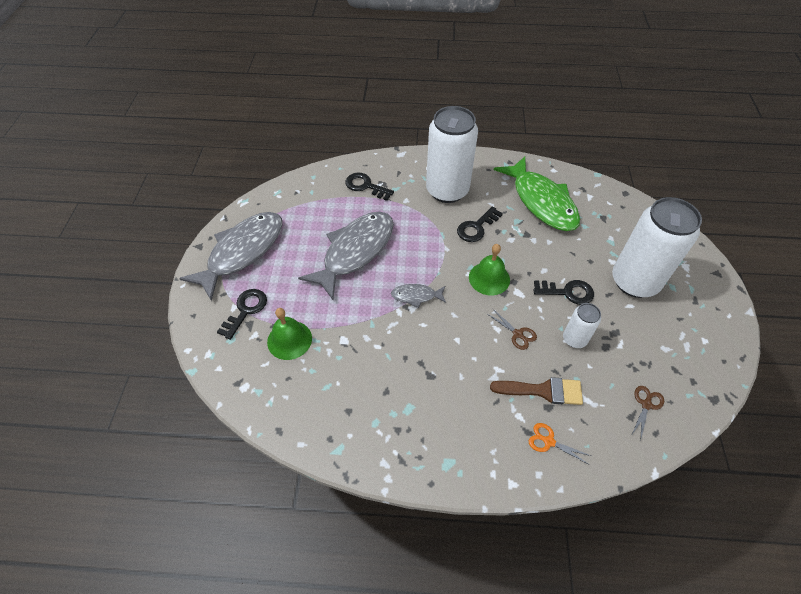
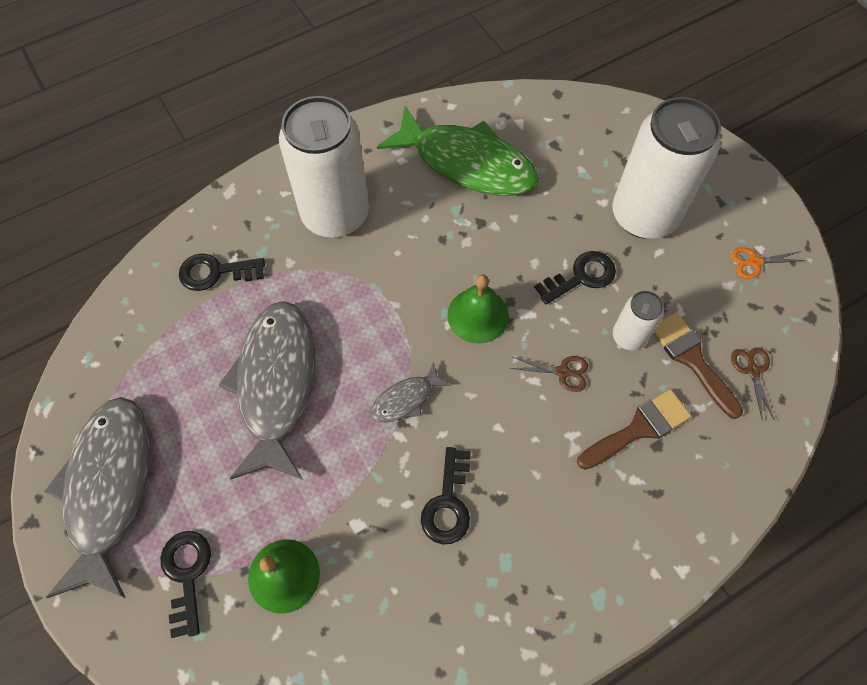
camera: 35 degrees left, 10 degrees up
(476, 227) = (412, 250): black key -> black key (448, 503)
(549, 441) = (686, 489): orange scissors -> orange scissors (755, 262)
(607, 374) = (692, 359): none -> brown brush

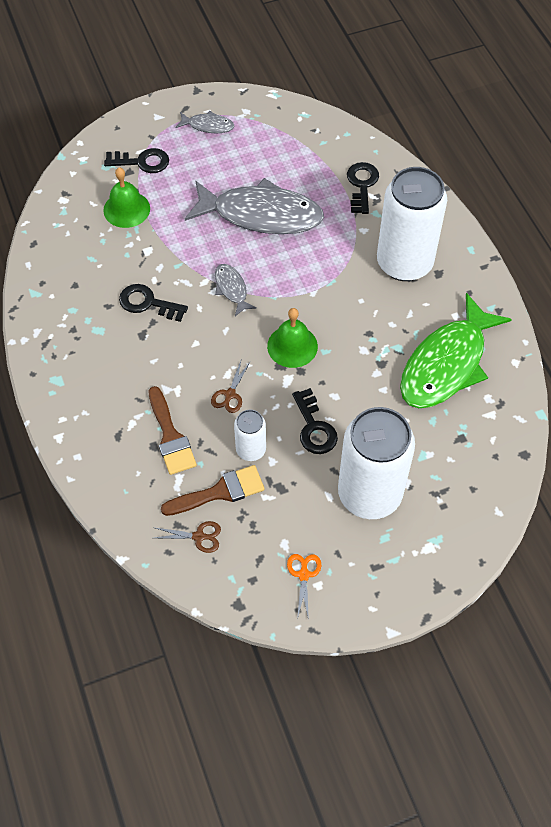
camera: 100 degrees right, 5 degrees down
(109, 489) = (208, 126): grey fish -> grey fish, size x0.45

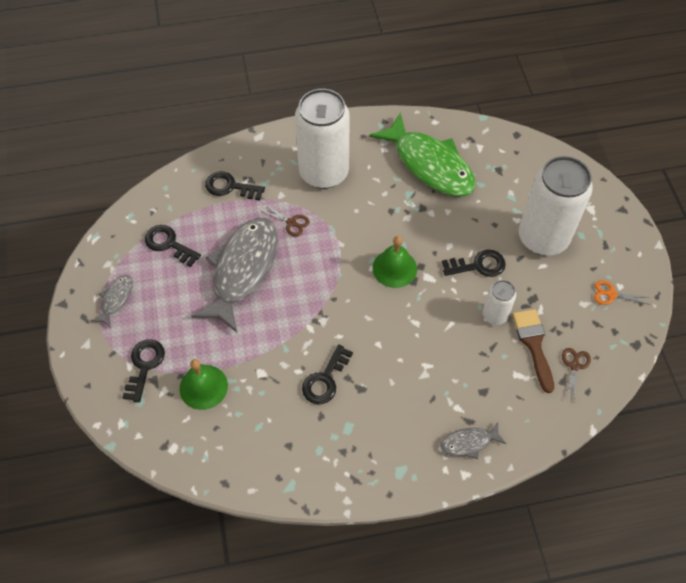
camera: 80 degrees left, 0 degrees up
(170, 436) = (475, 376): brown brush -> none
(230, 394) = (437, 323): brown scissors -> brown scissors (291, 223)
(231, 289) = (323, 306): grey fish -> grey fish (469, 442)
(279, 151) = (168, 244): none -> black key

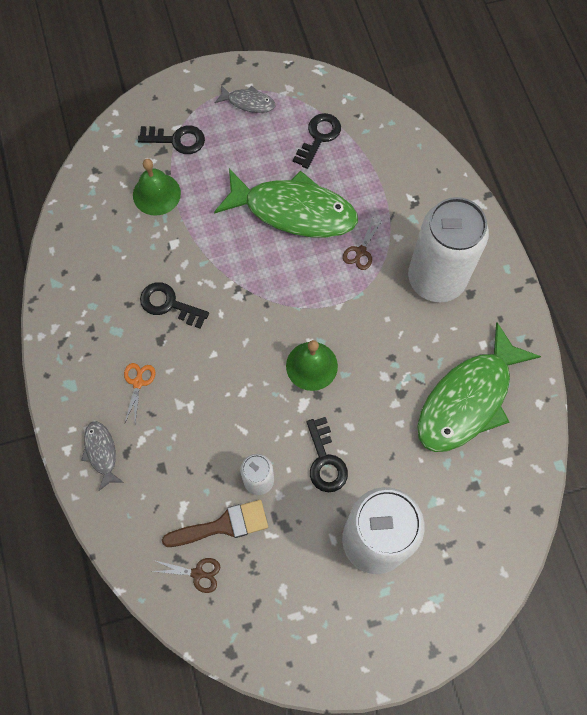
camera: 85 degrees right, 10 degrees up
(230, 187) = (401, 184): black key -> none
(242, 270) = (293, 211): grey fish -> green fish
(611, 294) = (299, 625): orange scissors -> orange scissors (138, 383)

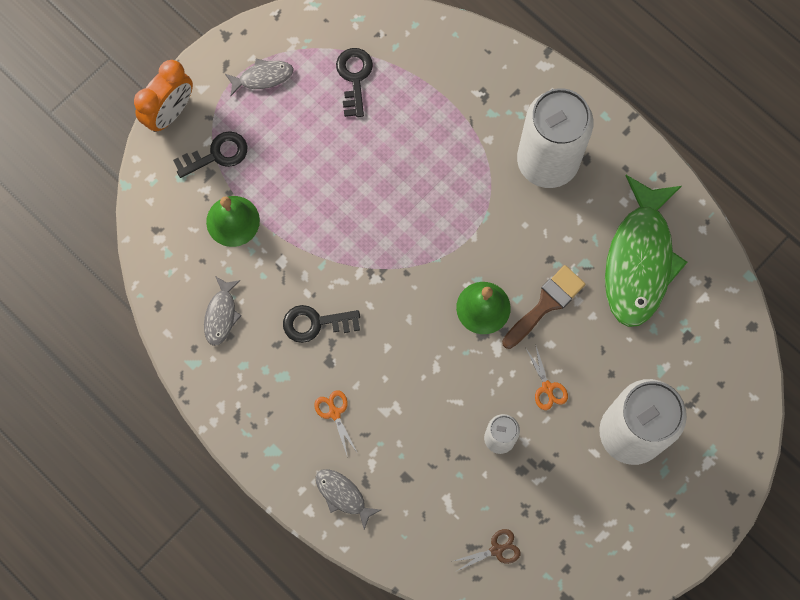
camera: 30 degrees left, 5 degrees up
(101, 258) = (221, 315): none -> grey fish
(162, 93) = (170, 113): none -> orange clock
(223, 525) = (492, 496): brown brush -> brown brush (546, 304)
(293, 211) = (376, 166): green fish -> none
(325, 461) = (547, 387): black key -> orange scissors
(361, 251) = (463, 173): brown scissors -> none

